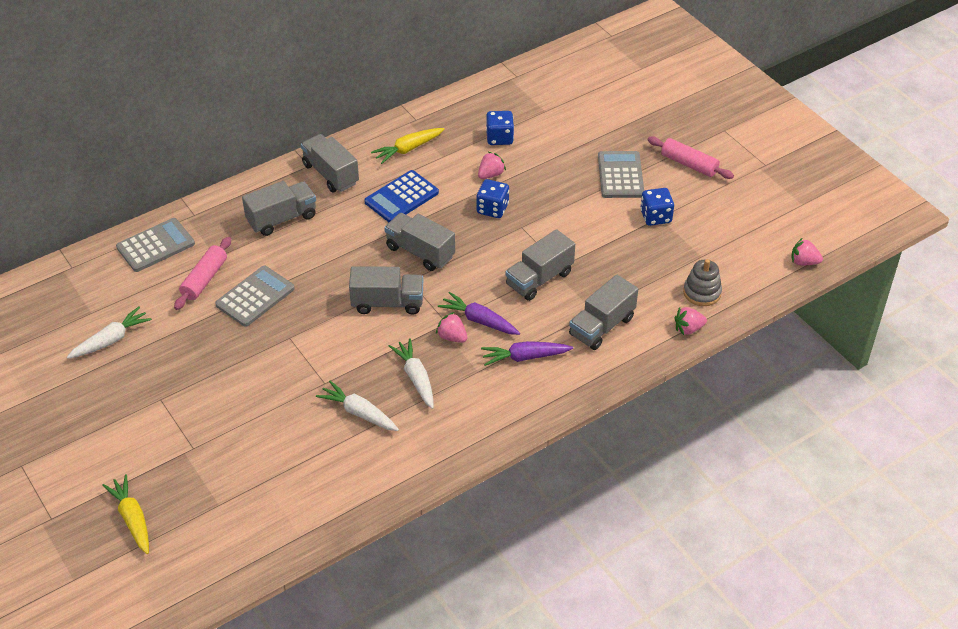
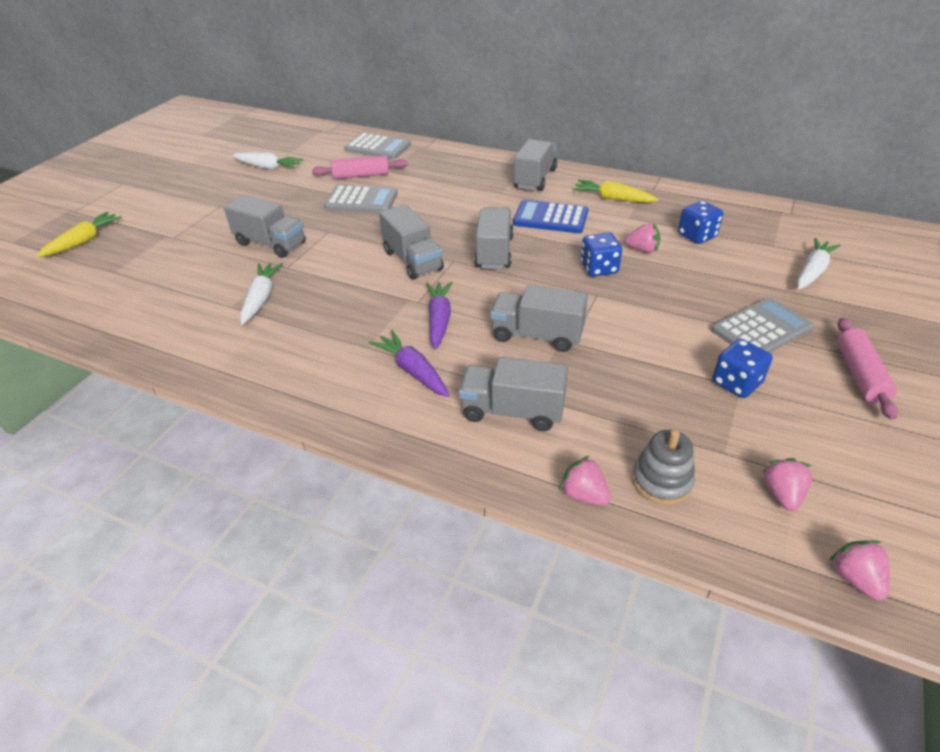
camera: 60 degrees right, 5 degrees down
(282, 219) = (459, 179): grey truck -> grey truck (271, 244)
(416, 378) = (329, 312): white carrot -> white carrot (812, 271)
(452, 337) = (401, 312): pink strawberry -> pink strawberry (782, 494)

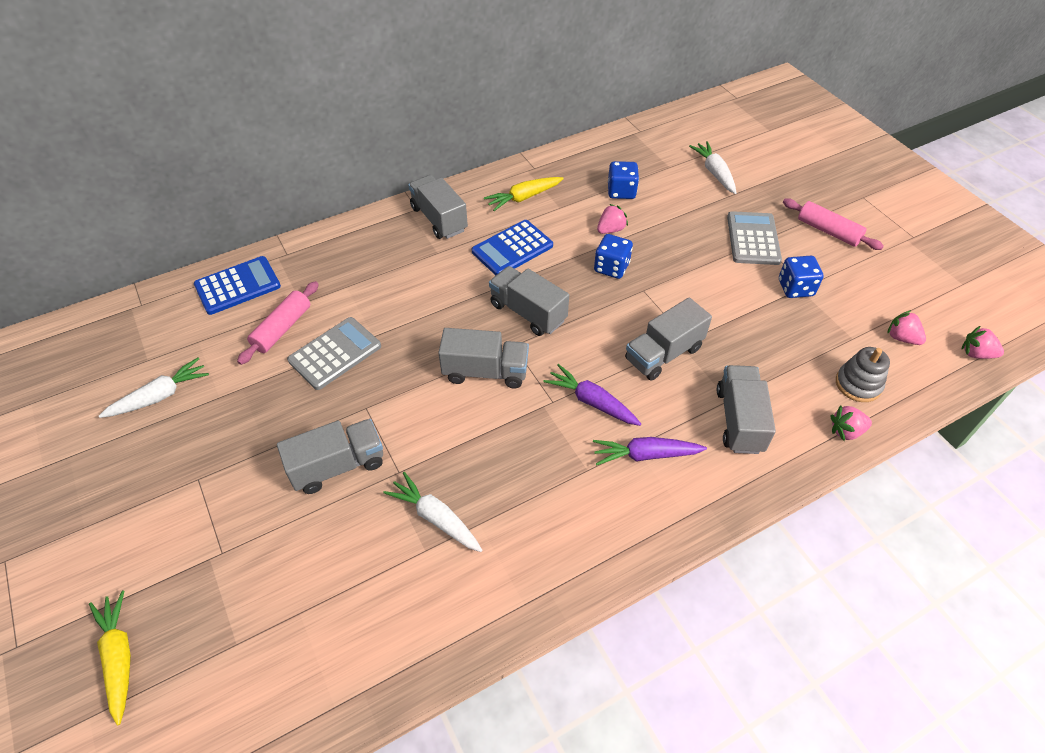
camera: 55 degrees left, 10 degrees up
(378, 147) = (237, 286): grey calculator -> blue calculator
(512, 411) = (739, 420): grey truck -> grey truck turned 135 degrees clockwise

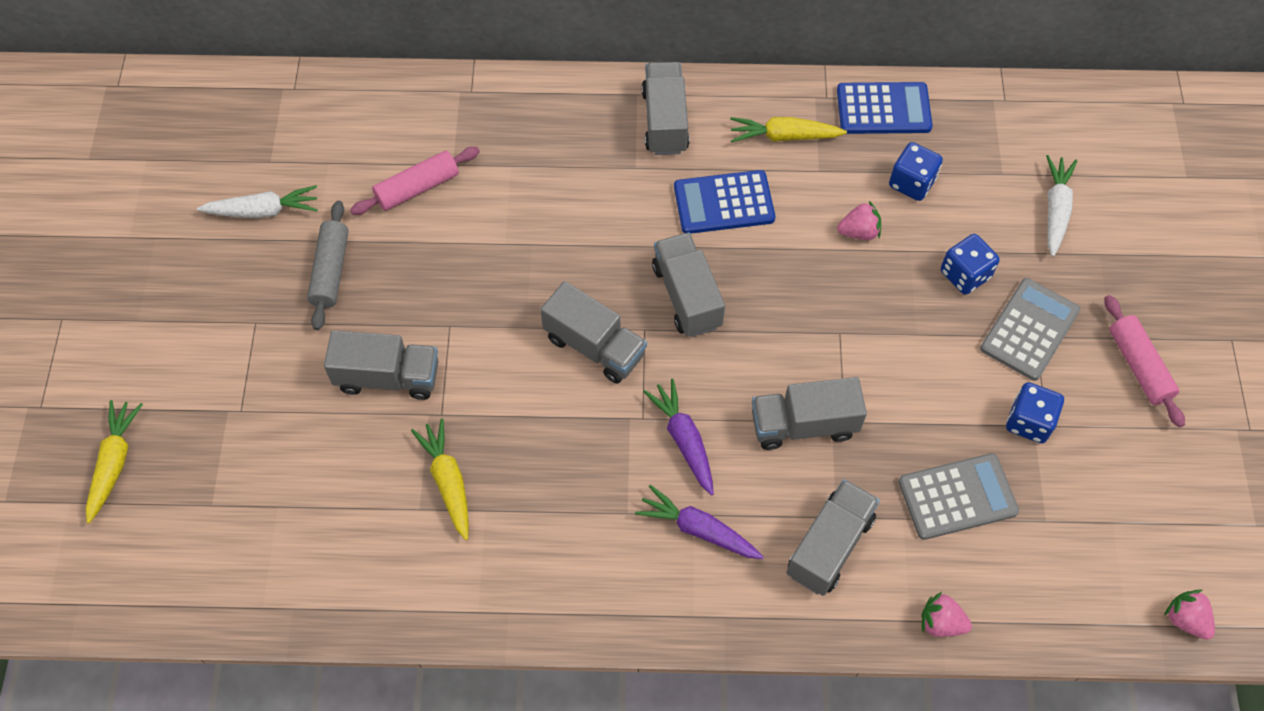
camera: 30 degrees right, 10 degrees up
(237, 286) = (399, 110): blue calculator -> blue calculator (883, 109)
(243, 413) = (330, 271): none -> grey rolling pin
(335, 353) = (454, 245): grey calculator -> grey calculator (957, 497)
(435, 518) = (448, 481): white carrot -> yellow carrot
(611, 267) = (823, 284): blue dice -> blue dice (965, 275)
(858, 384) = (1002, 578): grey stacking toy -> none
(901, 338) = (1107, 551): pink strawberry -> none

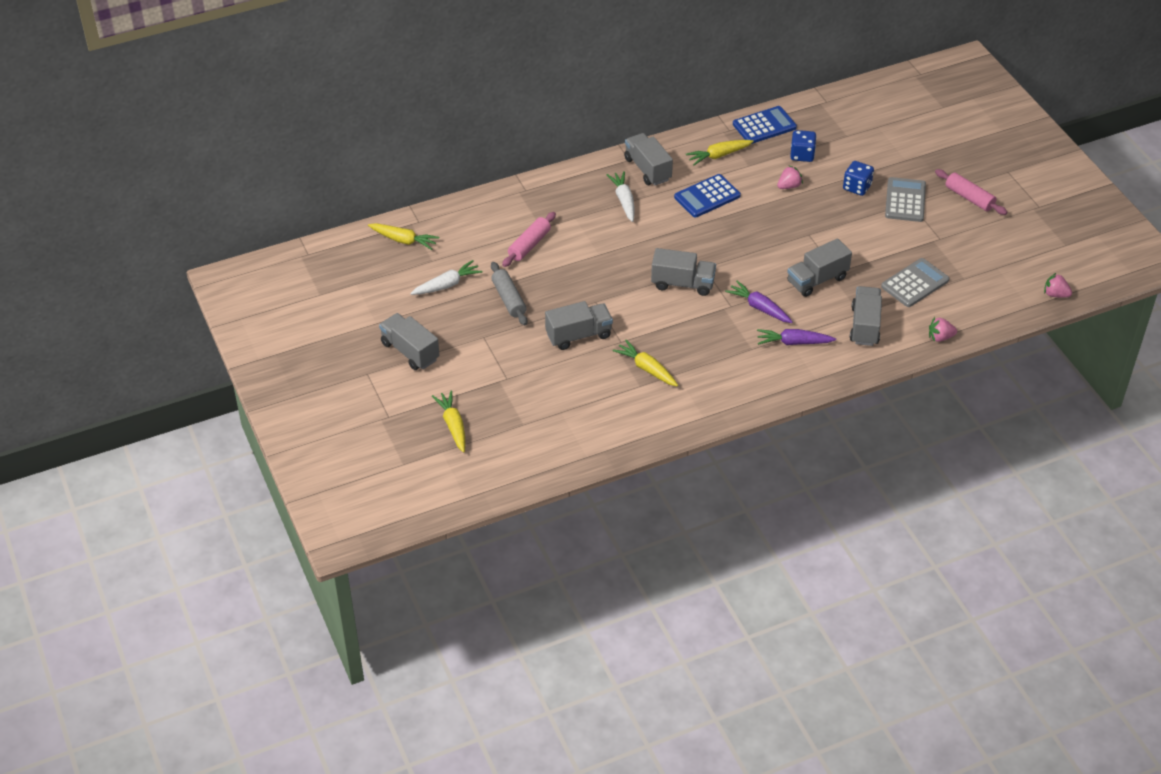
camera: 25 degrees left, 15 degrees down
(254, 112) = (403, 240): none -> yellow carrot
(687, 296) = (716, 245): grey truck -> grey truck (410, 351)
(1029, 422) = (930, 240): blue dice -> none
(1055, 210) = (885, 143): white carrot -> white carrot (624, 200)

